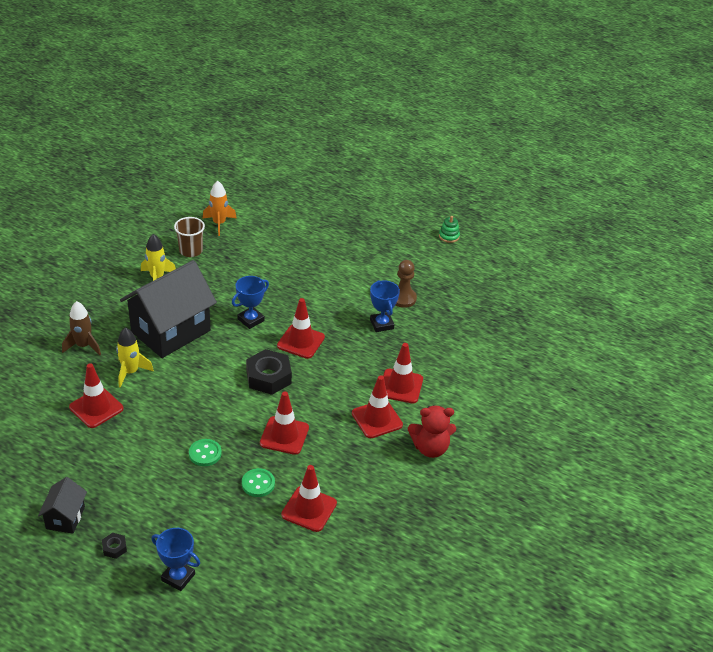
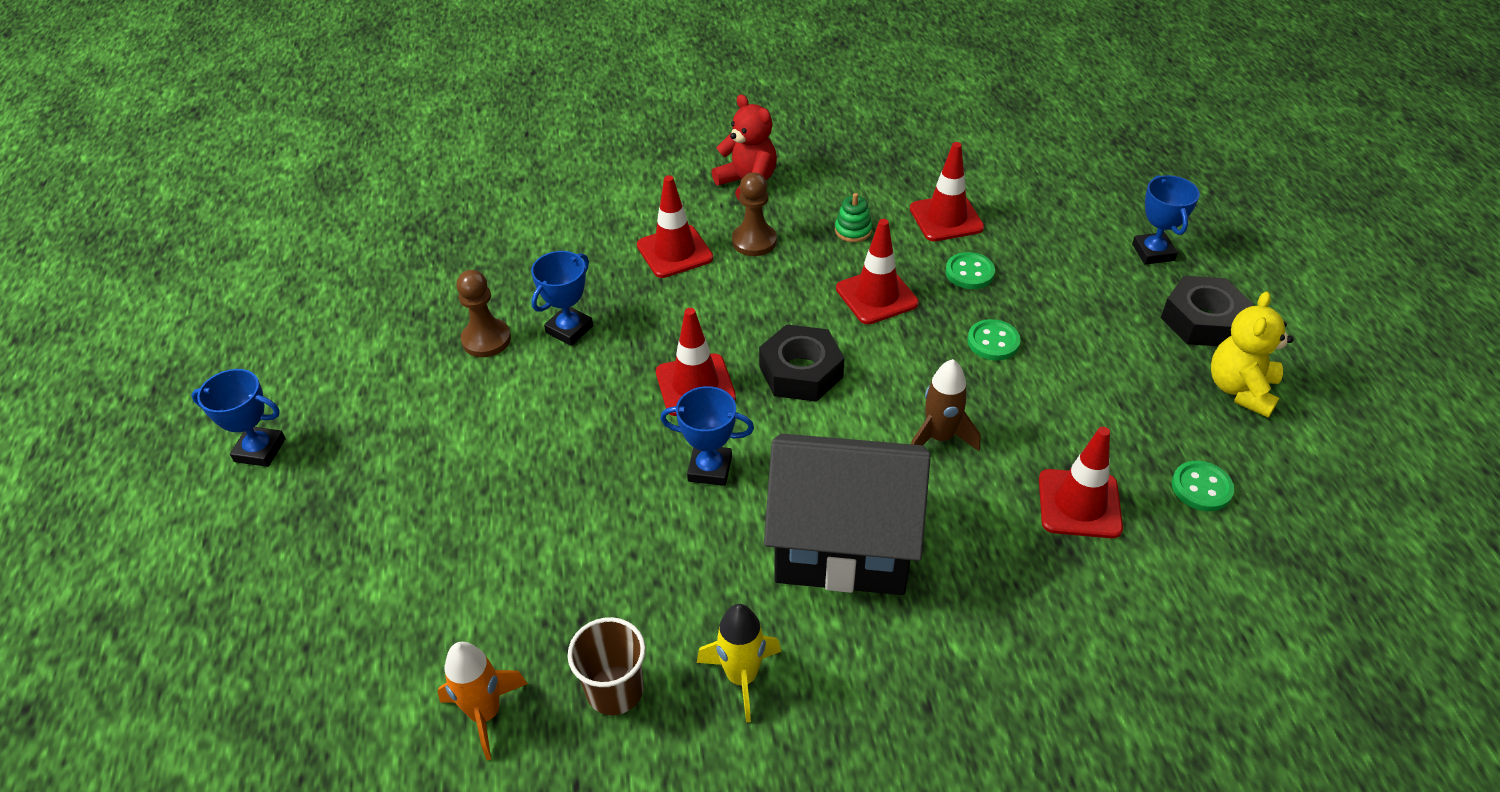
camera: 125 degrees left, 5 degrees up
(49, 452) = (1201, 488): none -> green button
(65, 517) = (1240, 389): black house -> yellow teddy bear
(83, 346) = (1005, 632): brown rocket -> brown rocket (939, 437)
(114, 548) = (1202, 320): black nut -> black nut, size x2.18
(130, 372) = (975, 522): yellow rocket -> none
(377, 419) = (754, 241): red traffic cone -> brown pawn
(402, 221) = (260, 450): none -> blue trophy
(449, 236) = (266, 374): green stacking toy -> green stacking toy (853, 230)

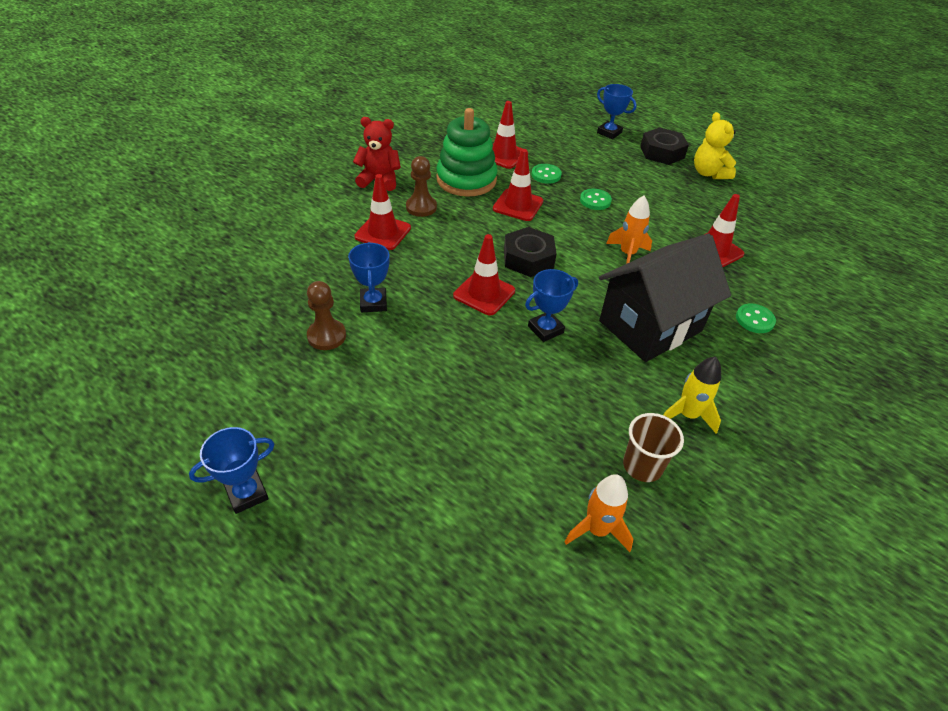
camera: 45 degrees left, 0 degrees up
(853, 230) = (466, 180): green stacking toy -> green stacking toy, size x2.48
(939, 437) = (627, 254): brown rocket -> orange rocket
(1201, 488) = (744, 219): green button -> green button (754, 319)

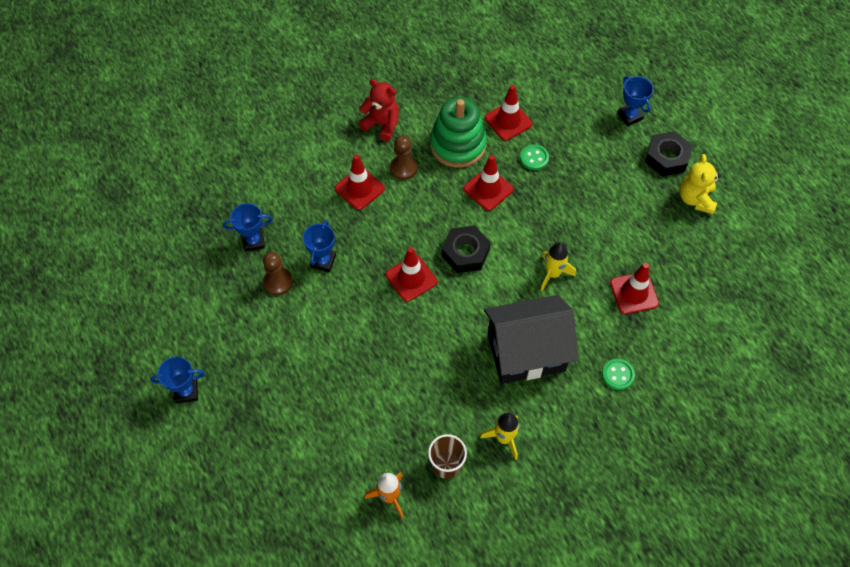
camera: 25 degrees right, 15 degrees up
(545, 329) = (441, 328): blue trophy -> blue trophy (253, 241)
(595, 200) = (561, 203): green button -> none
(627, 254) = (553, 274): orange rocket -> yellow rocket

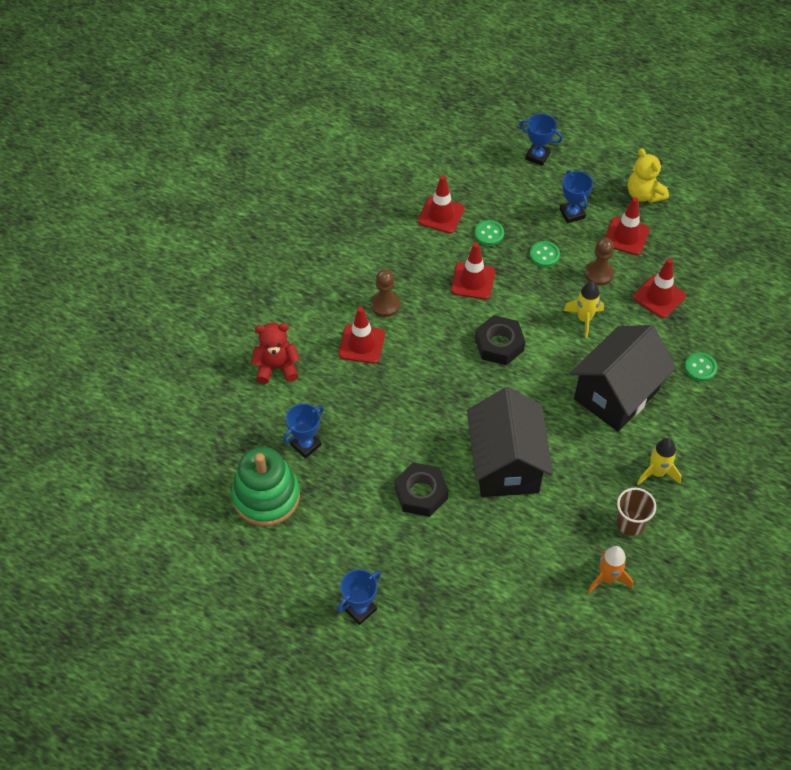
camera: 35 degrees left, 5 degrees down
(278, 282) = (359, 466): brown pawn -> brown pawn (599, 273)
(323, 261) = (383, 424): blue trophy -> blue trophy (572, 213)
(382, 124) = (333, 278): red teddy bear -> red teddy bear (277, 367)
(388, 352) = (506, 464): none -> black house
(411, 278) = (472, 392): red traffic cone -> red traffic cone (626, 236)
(458, 144) = (415, 258): green stacking toy -> green stacking toy (266, 496)
(565, 201) = (544, 255): none -> green button
(666, 158) = (594, 174): black nut -> black nut (421, 493)

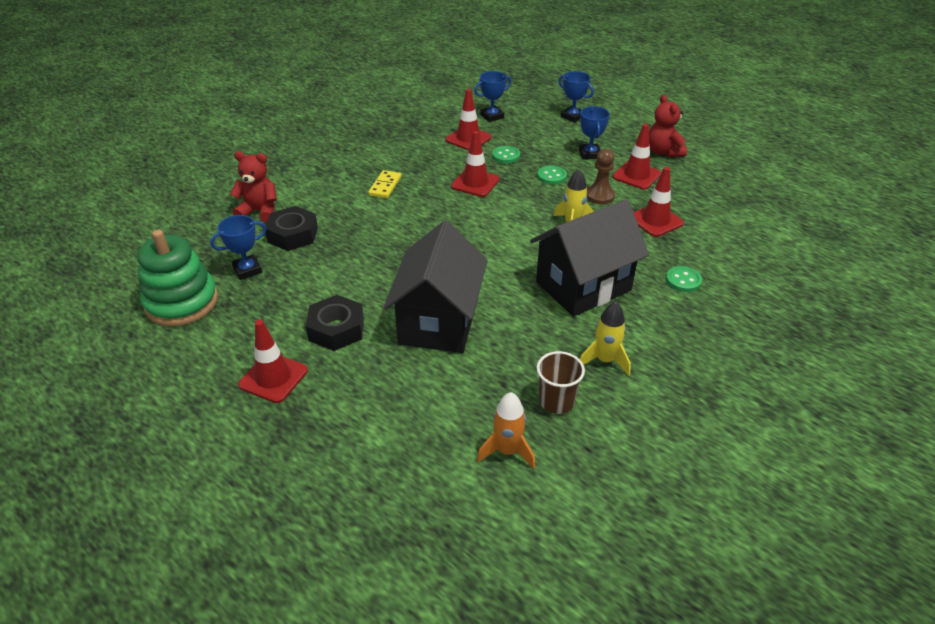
camera: 15 degrees right, 15 degrees down
(360, 609) = (208, 420): blue trophy -> blue trophy (492, 116)
(362, 344) = (347, 208): red traffic cone -> red traffic cone (273, 378)
(385, 305) = (385, 186): brown pawn -> yellow domino
(499, 344) = (478, 229): black nut -> black nut (293, 235)
(644, 194) = (663, 152): yellow teddy bear -> red teddy bear

